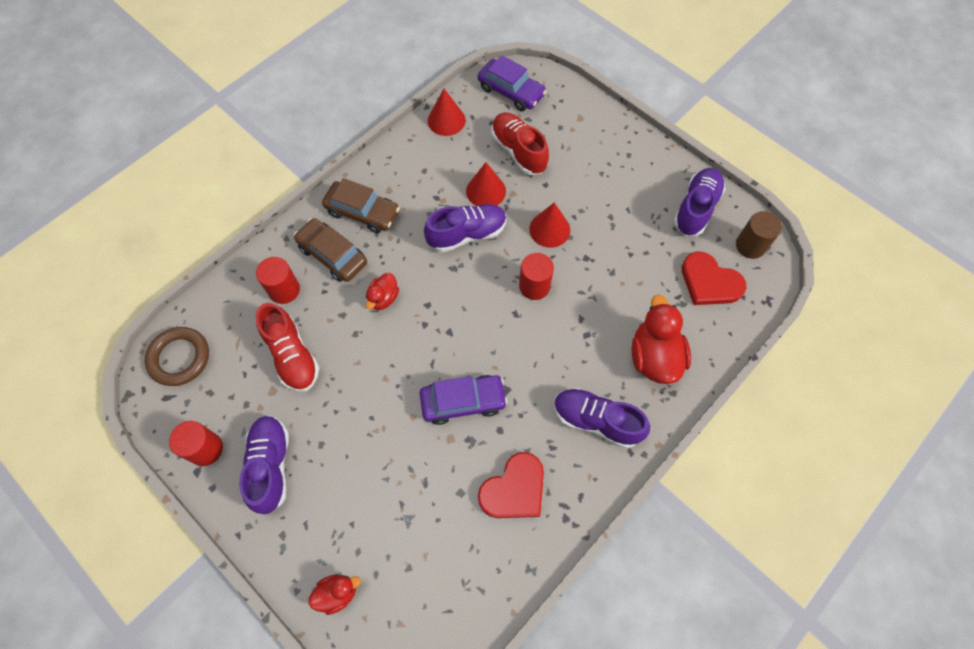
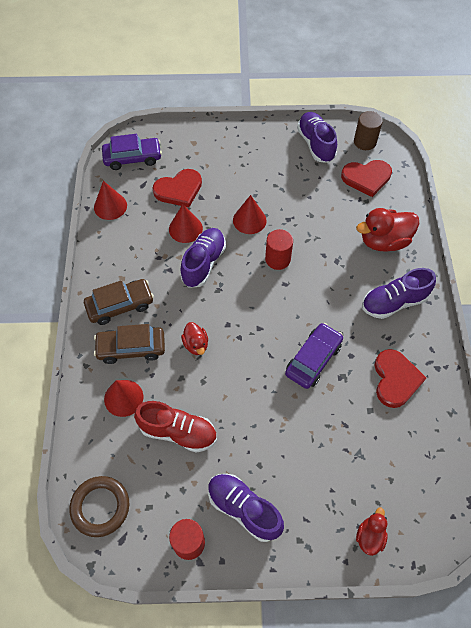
camera: 45 degrees left, 5 degrees down
(284, 290) = (123, 398): red cylinder -> red cone
(519, 151) = (179, 190): red shoe -> red heart
(654, 357) = (384, 241): red duck -> red duck turned 60 degrees counterclockwise

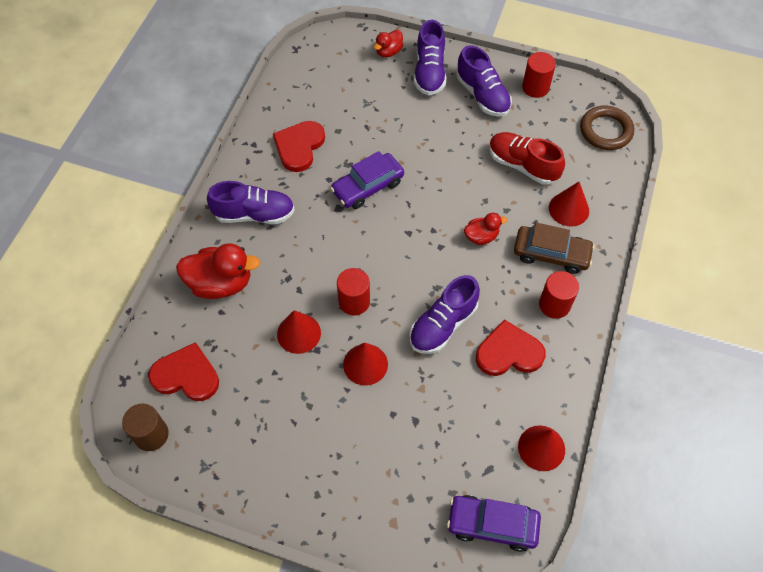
camera: 160 degrees left, 0 degrees up
(120, 305) = (554, 304): brown car -> red cylinder
(179, 190) = (441, 443): red heart -> red heart (509, 352)
(185, 228) = (450, 379): red cone -> red cone (299, 333)
(196, 344) = (481, 236): red duck -> red duck turned 75 degrees clockwise
(316, 144) = (220, 455): purple shoe -> purple shoe (429, 72)

